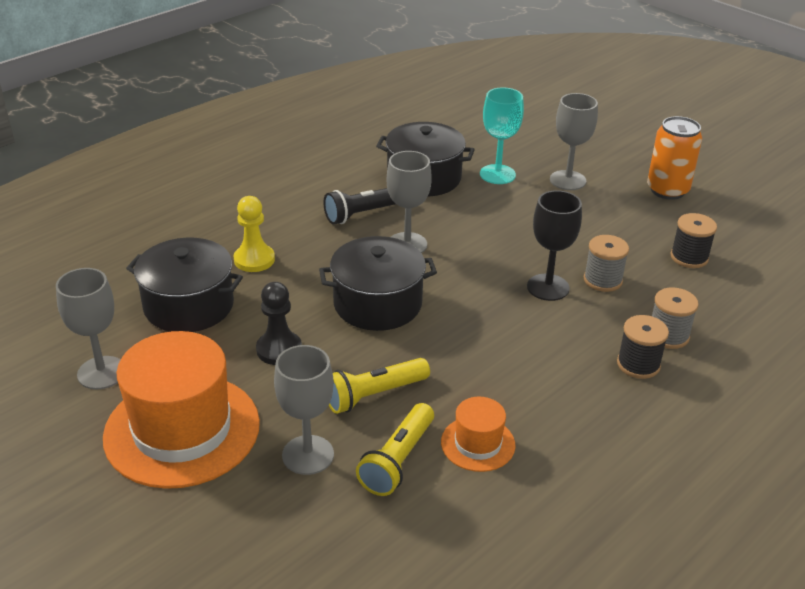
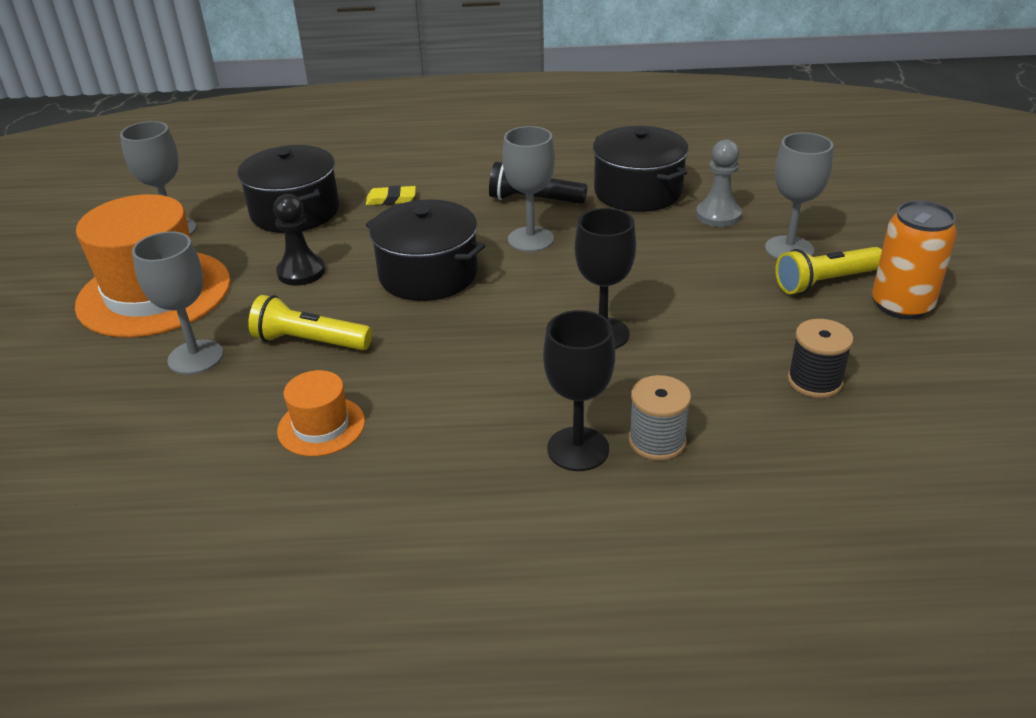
camera: 45 degrees right, 0 degrees up
(254, 260) = (391, 199): yellow pawn -> yellow eraser
(398, 460) = (244, 400): yellow flashlight -> yellow flashlight (825, 282)
(497, 174) = (718, 215): turquoise goblet -> grey pawn
(603, 280) = (672, 355): grey spool -> none
(638, 364) = (578, 449): black spool -> black goblet

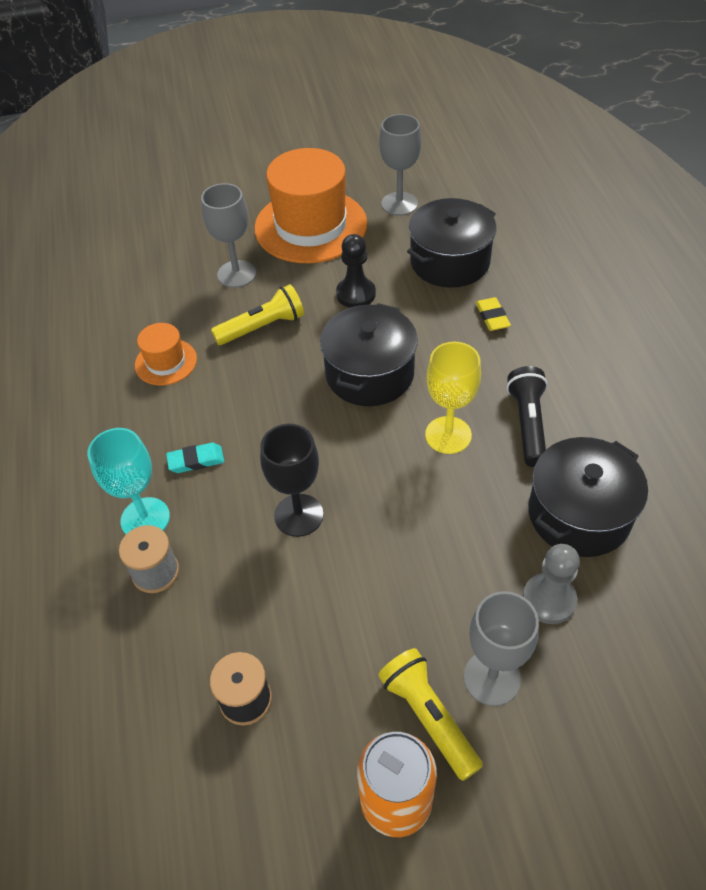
camera: 80 degrees right, 15 degrees up
(310, 342) = (262, 327): yellow flashlight -> yellow flashlight turned 60 degrees clockwise
(502, 404) = (196, 460): none -> turquoise eraser
(530, 239) = (448, 435): grey goblet -> yellow goblet
(578, 449) = (145, 518): black goblet -> turquoise goblet

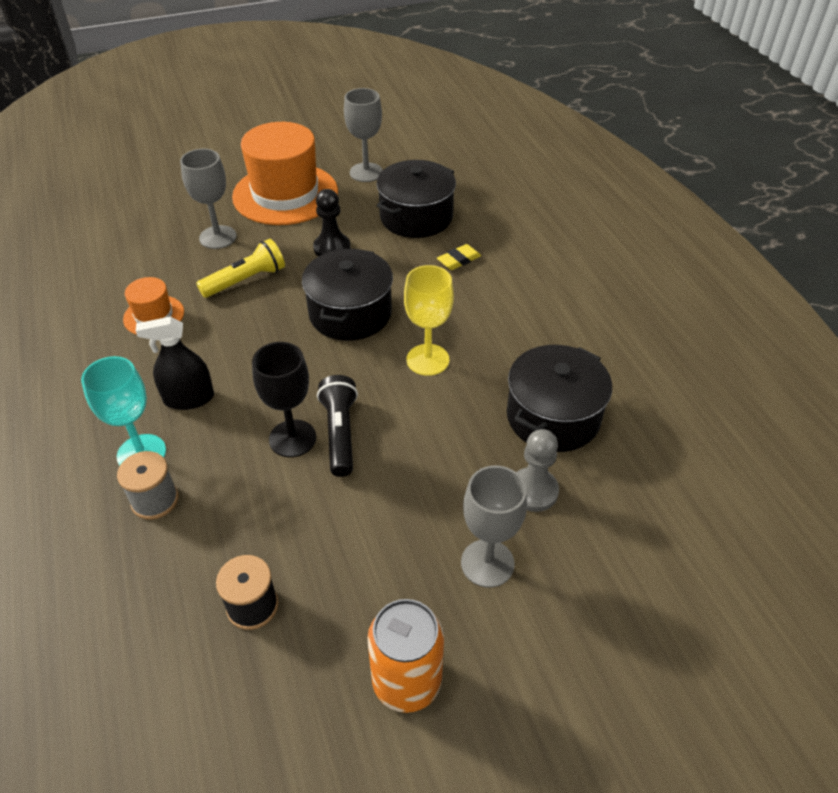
camera: 10 degrees left, 5 degrees down
(196, 460) = (189, 398): turquoise eraser -> black spray bottle
(428, 717) = (431, 603): yellow flashlight -> none
(492, 317) = (458, 260): yellow eraser -> yellow eraser turned 75 degrees clockwise
(527, 424) = (499, 345): black flashlight -> black flashlight (340, 433)

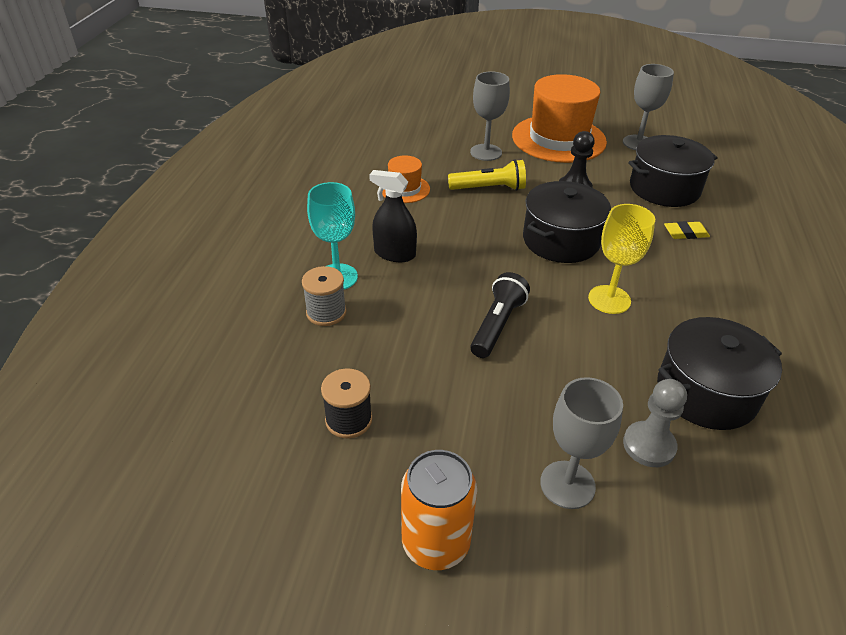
camera: 30 degrees right, 5 degrees down
(292, 438) = (456, 313): black goblet -> none

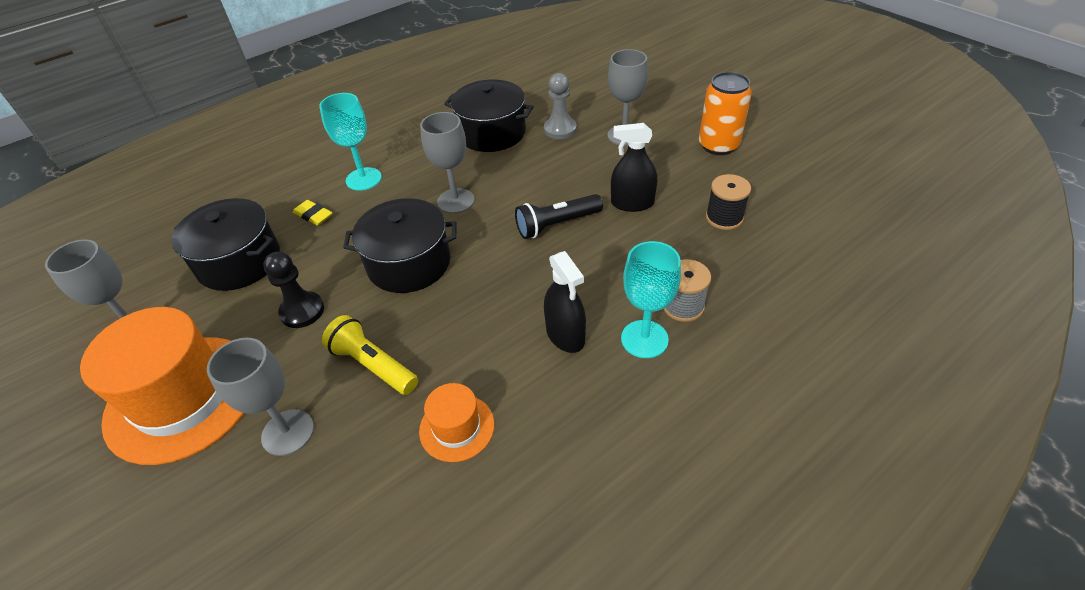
camera: 135 degrees left, 5 degrees up
(455, 385) = (632, 203): none -> black spray bottle
(609, 299) = (455, 201): yellow goblet -> grey goblet
(713, 276) = (363, 179): none -> turquoise goblet

